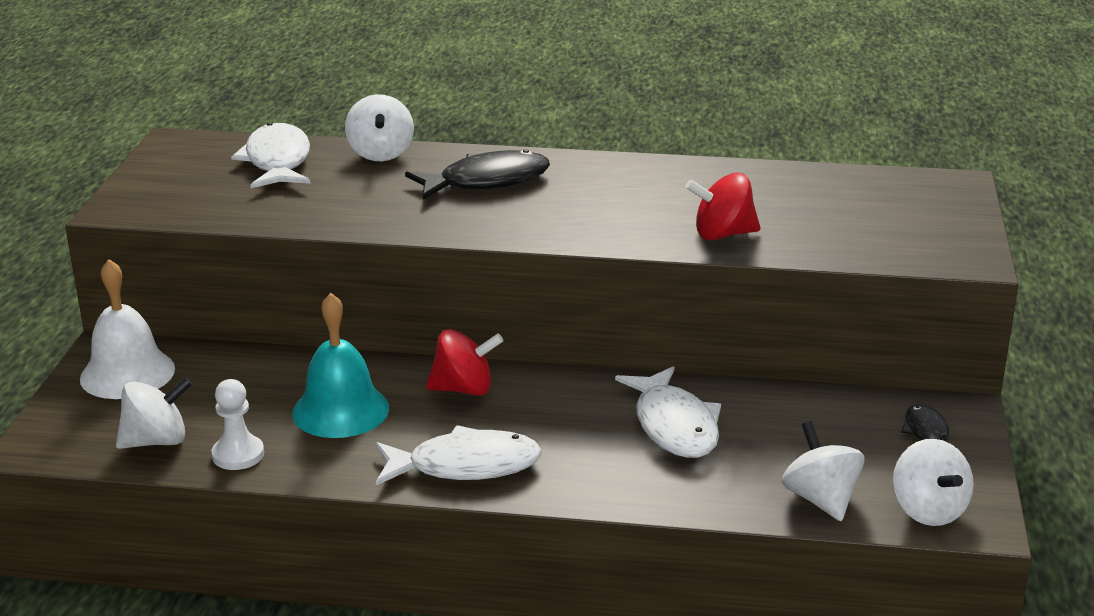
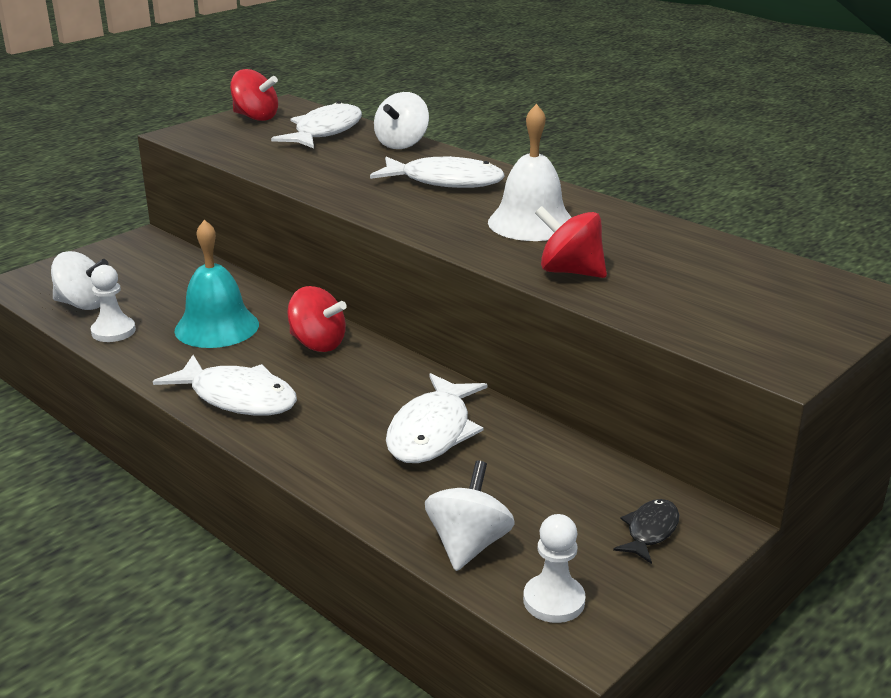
camera: 35 degrees right, 0 degrees up
(127, 373) = (131, 257): white bell -> white bell (531, 223)
(170, 165) = (256, 117): none -> red spinning top
(487, 181) = (445, 181): black fish -> white fish
(928, 510) = (554, 601): white spinning top -> white pawn

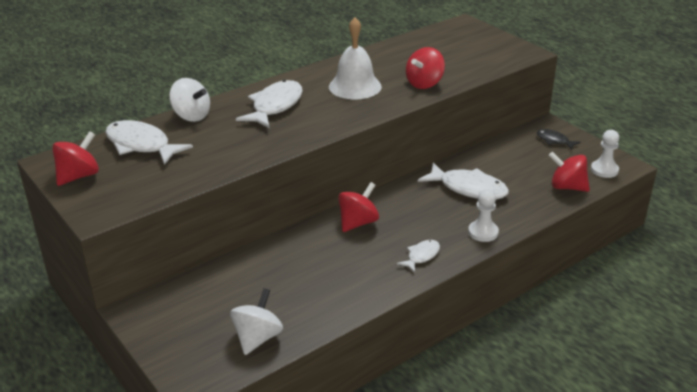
camera: 80 degrees left, 5 degrees up
(113, 331) = (312, 317): white pawn -> white pawn (483, 232)
(217, 327) = (320, 266): turquoise bell -> none
(238, 398) = (421, 256): white fish -> white fish, size x0.53
(468, 544) = (567, 187): white spinning top -> red spinning top

